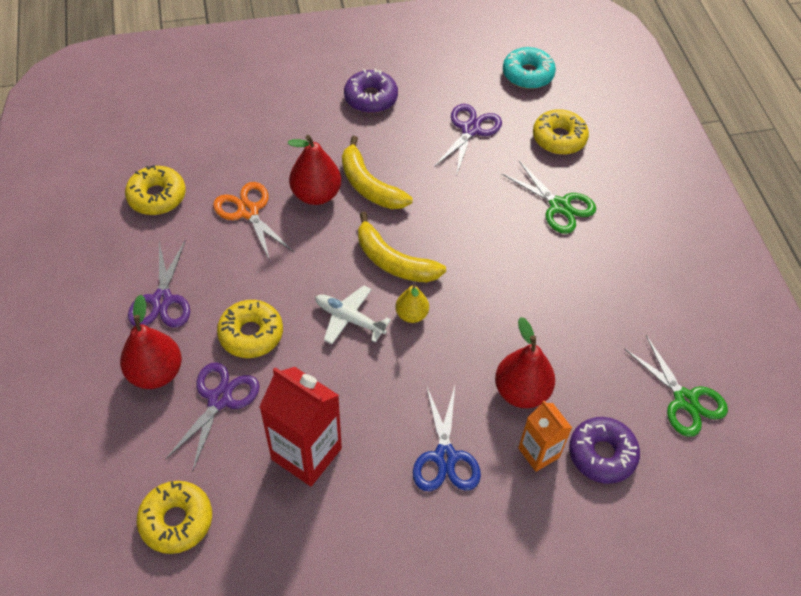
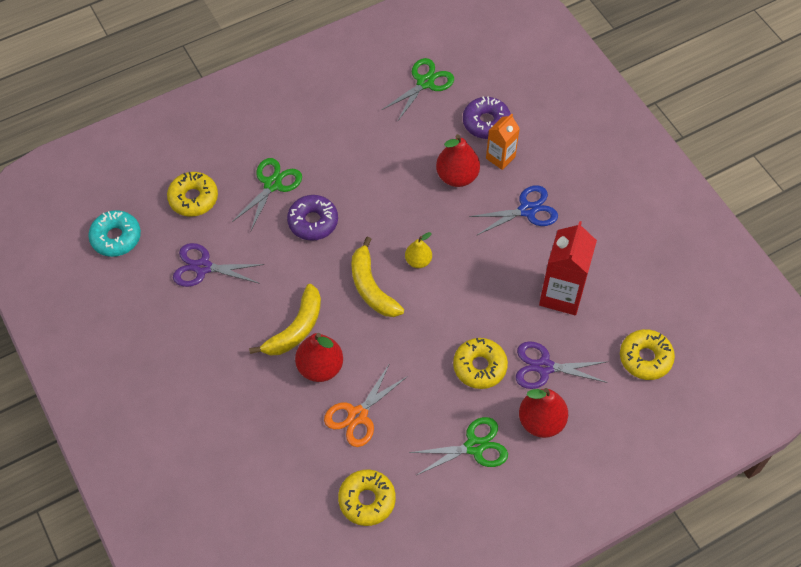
camera: 105 degrees left, 5 degrees up
(162, 300) = (474, 446): purple scissors -> green scissors
(349, 319) = (438, 302): white plane -> none
(371, 98) = (184, 360): purple donut -> purple donut (313, 222)
(393, 261) = (371, 287): yellow banana -> yellow banana turned 135 degrees clockwise

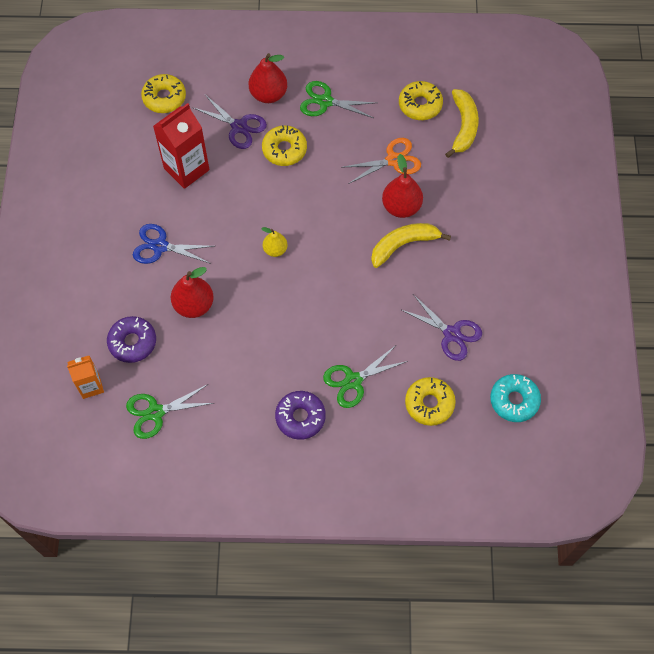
camera: 150 degrees left, 5 degrees up
(313, 222) = (339, 327): purple donut -> purple donut (300, 417)
(371, 287) = (325, 247): yellow banana -> yellow banana (463, 126)
(500, 157) = (146, 303): orange carton -> orange carton (91, 386)

